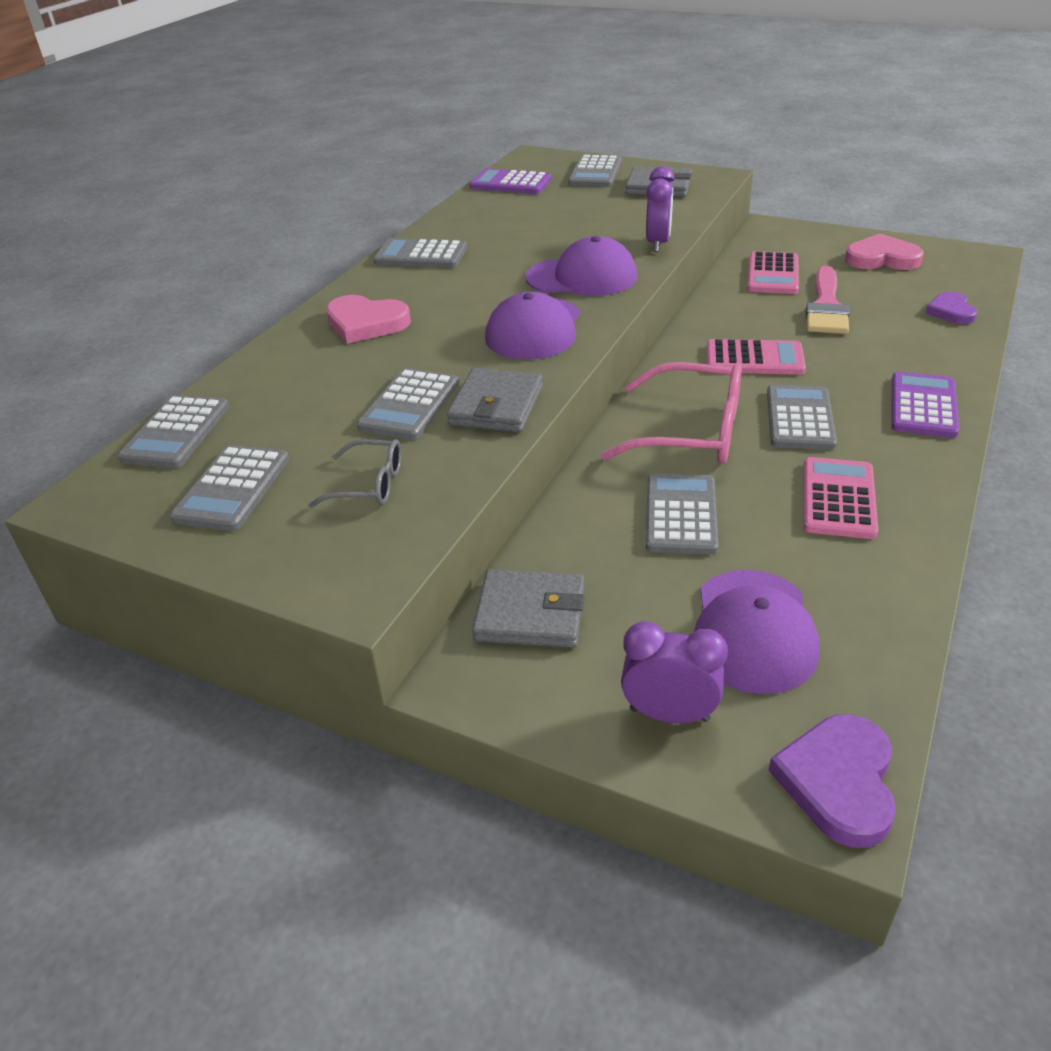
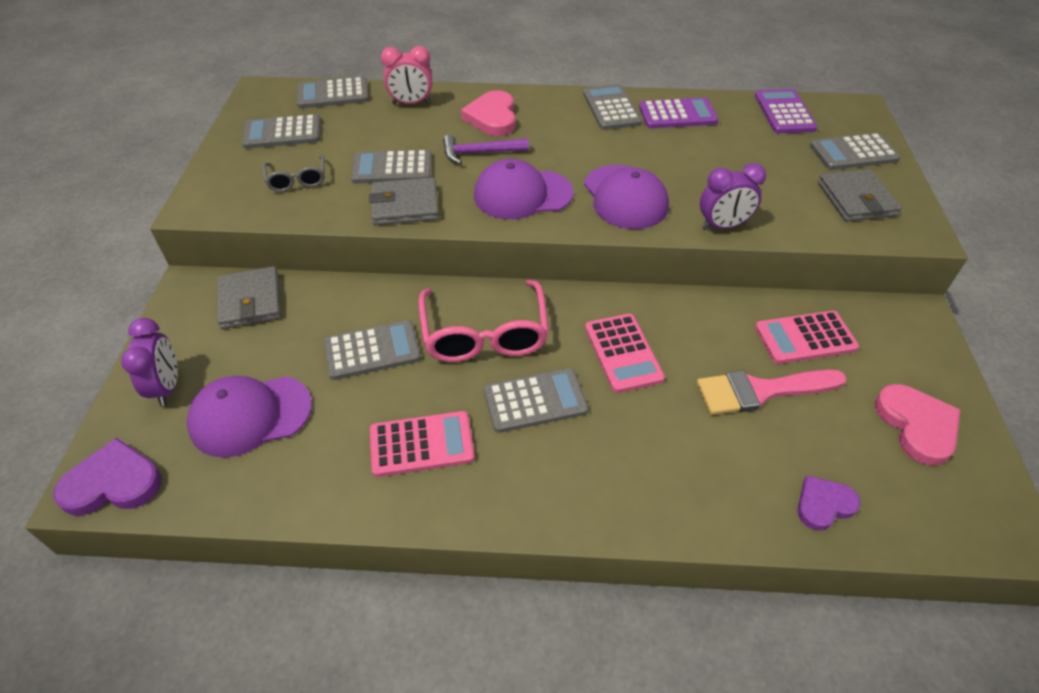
camera: 65 degrees right, 10 degrees up
(273, 373) = (411, 103): none -> pink clock
(433, 342) = (480, 153): none -> purple hammer
(923, 406) = (599, 493): purple calculator -> purple calculator (677, 114)

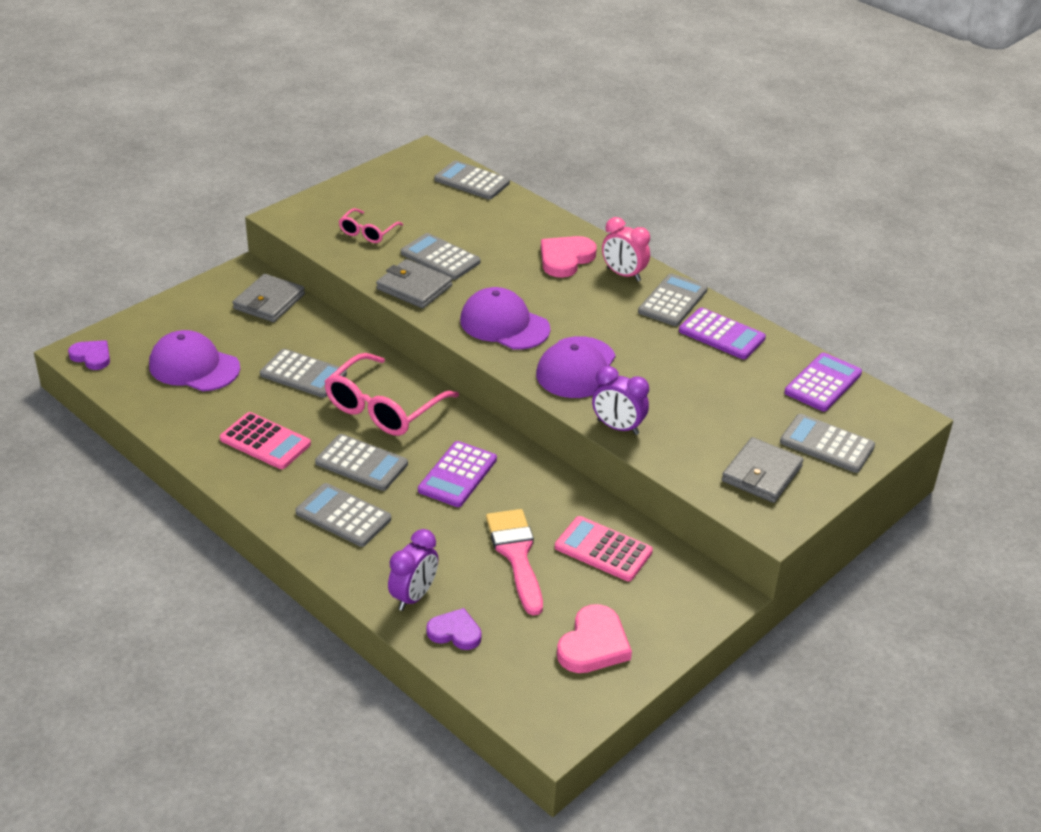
camera: 40 degrees right, 10 degrees down
(113, 483) = (92, 357): purple heart -> purple heart, size x0.66
(167, 387) = (169, 324): purple clock -> purple clock (414, 596)
(282, 133) = (400, 193): grey calculator -> grey calculator (343, 516)
(297, 180) = (367, 232): grey glasses -> pink glasses
(411, 103) = (519, 217): pink clock -> pink clock (623, 274)
(480, 153) = (517, 280): purple hammer -> none
(623, 353) = (457, 475): pink calculator -> purple calculator
(760, 391) = (516, 555): pink brush -> pink brush turned 45 degrees clockwise

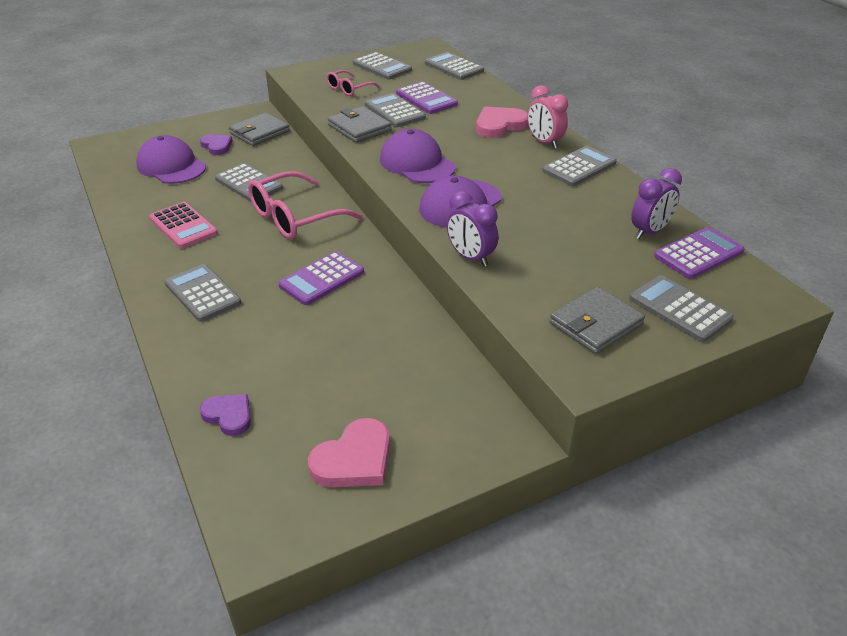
camera: 20 degrees right, 0 degrees up
(92, 357) = (105, 149): purple heart -> purple heart (217, 146)
(361, 463) = (247, 255): grey calculator -> grey calculator (382, 67)
(414, 596) = (214, 374): purple clock -> purple clock (649, 232)
(516, 555) = (331, 356): pink brush -> none
(603, 549) = (416, 369): pink calculator -> none
(721, 335) = (613, 199): purple calculator -> purple calculator (426, 99)

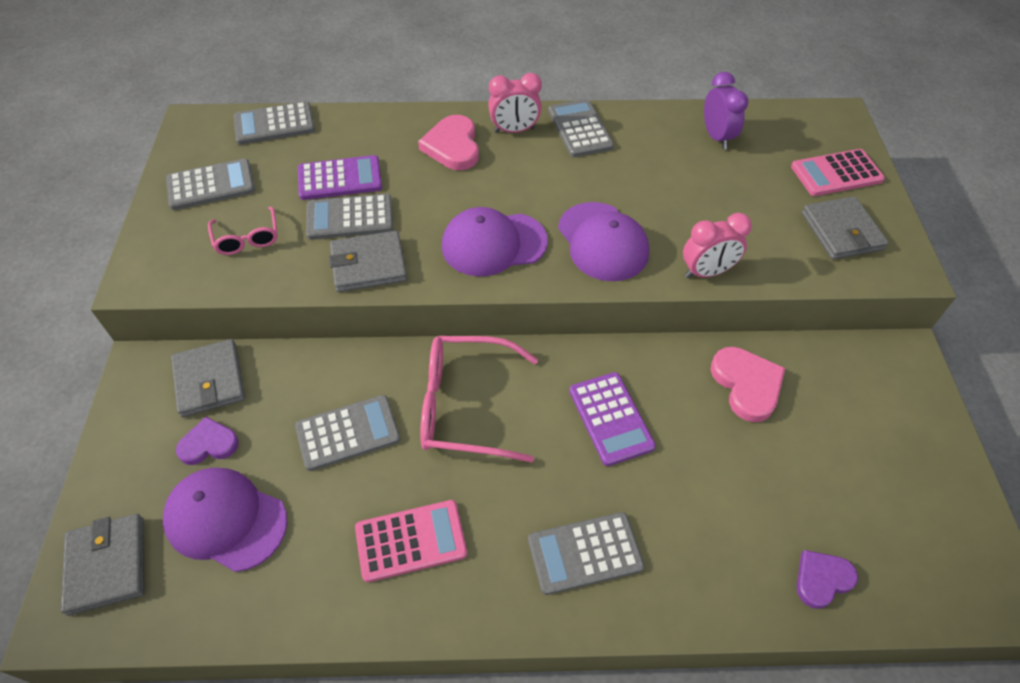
camera: 65 degrees left, 15 degrees up
(131, 145) = (107, 565): none -> grey wallet
(171, 166) = (226, 520): purple cap -> purple cap turned 45 degrees clockwise
(294, 217) = (465, 406): pink glasses -> pink glasses turned 105 degrees clockwise
(354, 459) = (909, 483): pink heart -> pink heart (746, 385)
(470, 257) = (706, 272): purple clock -> pink clock
(679, 309) = (836, 173): grey calculator -> pink calculator
(698, 254) = (762, 126): purple calculator -> none

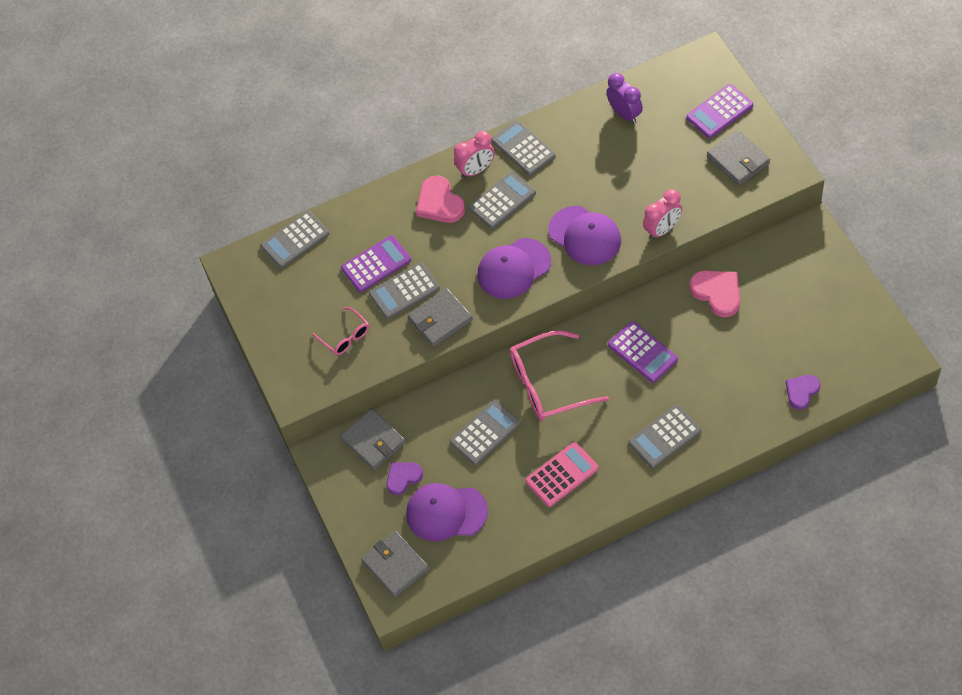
camera: 15 degrees left, 5 degrees up
(211, 185) = (288, 309): grey calculator -> grey calculator (502, 200)
(836, 173) = (719, 112): pink calculator -> purple calculator

